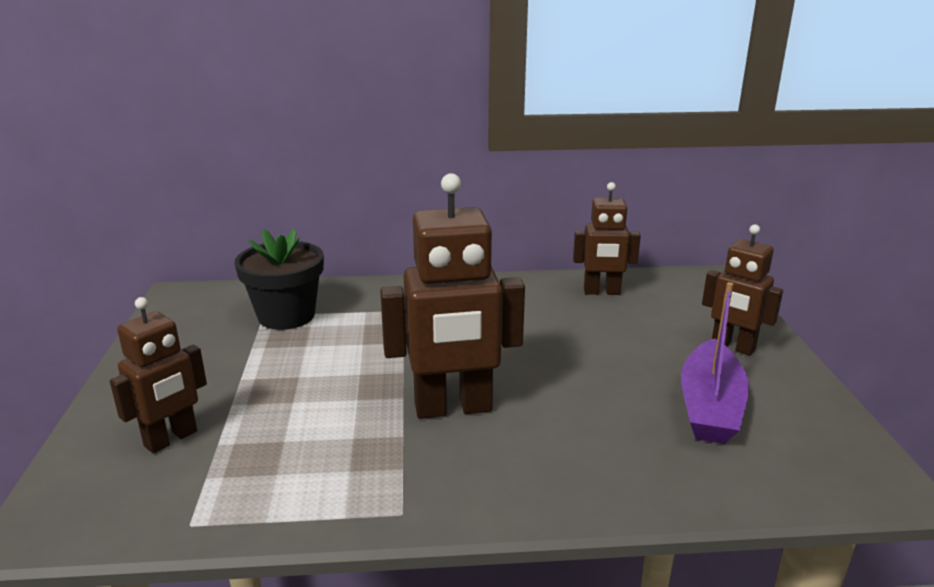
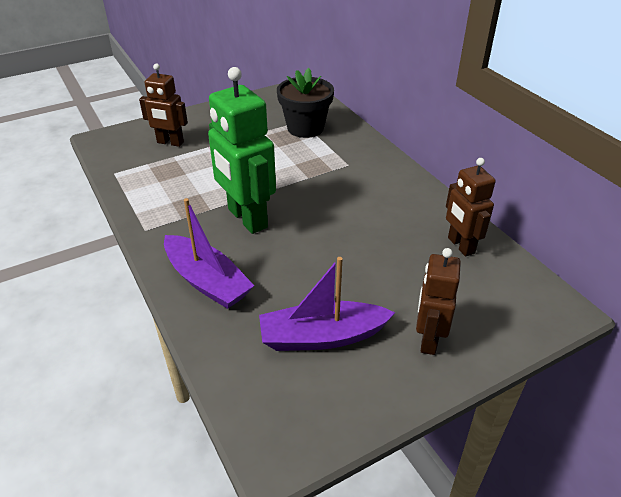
camera: 65 degrees right, 15 degrees up
(453, 408) = (247, 218): brown robot -> green robot
(569, 472) = (207, 281): none -> purple boat

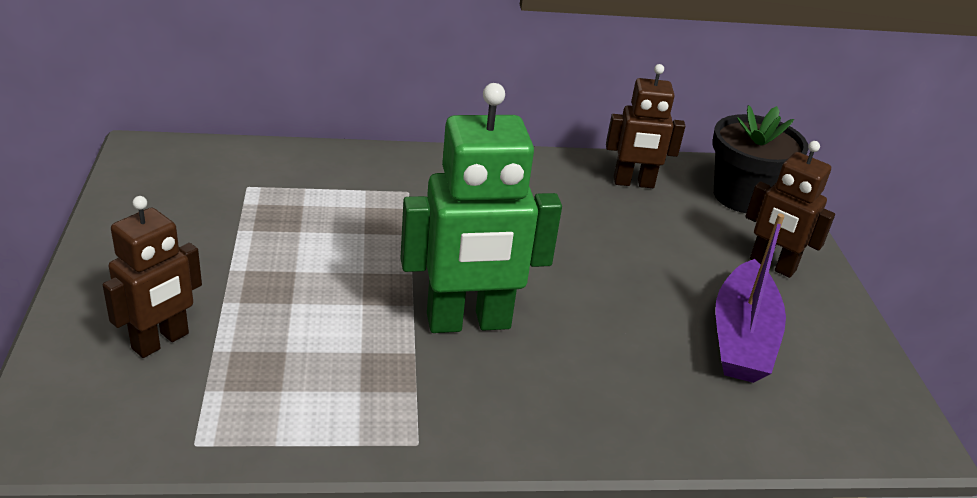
camera: 70 degrees left, 5 degrees down
(207, 281) = (592, 405): purple boat -> none
(305, 128) = (274, 189): black flower pot -> black flower pot (743, 196)

